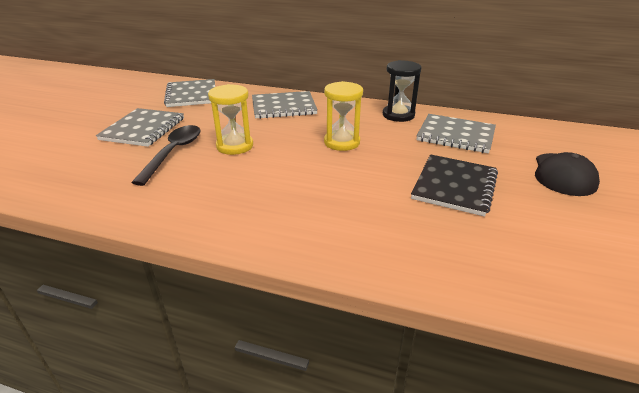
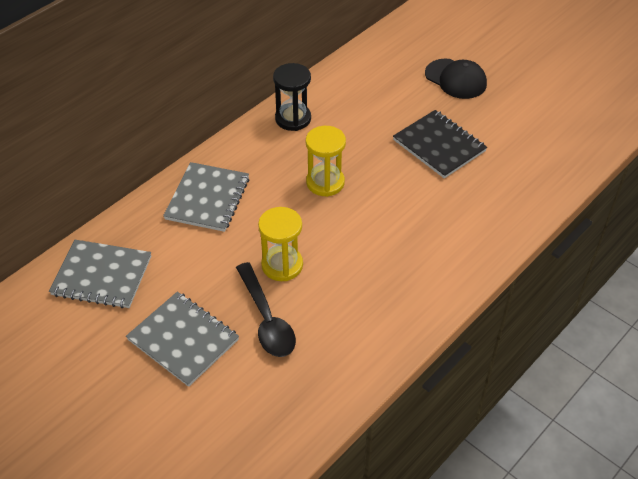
camera: 65 degrees left, 15 degrees up
(173, 153) = (266, 319): black spoon -> black spoon turned 150 degrees counterclockwise
(455, 135) = (360, 102): grey notebook -> none

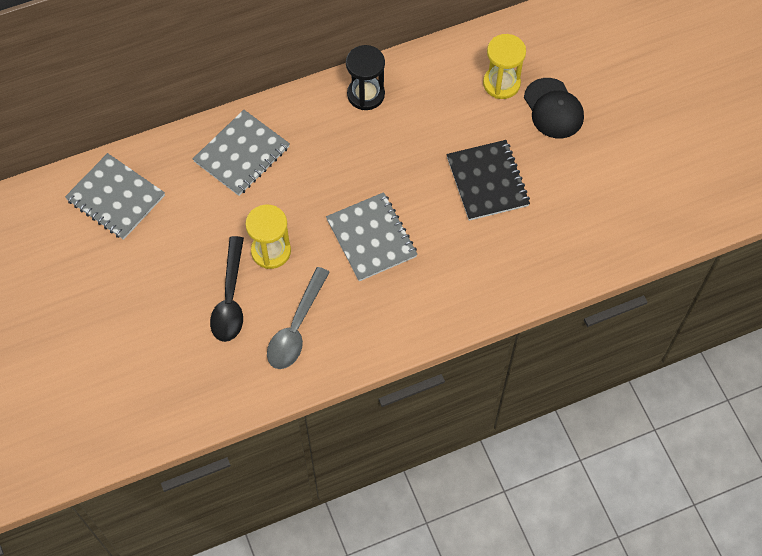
camera: 25 degrees right, 15 degrees up
(183, 340) = (153, 288): grey notebook -> grey notebook (371, 238)
(325, 182) = (356, 180): yellow hourglass -> yellow hourglass (501, 83)
(346, 319) = (296, 327): none -> grey spoon

